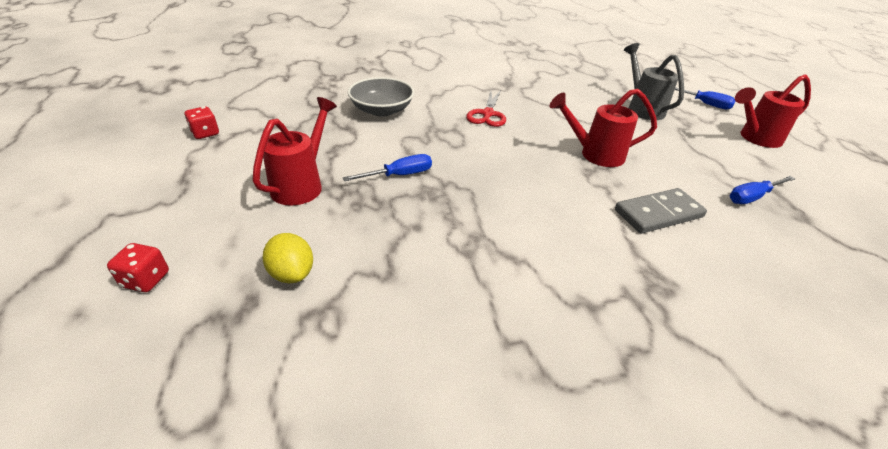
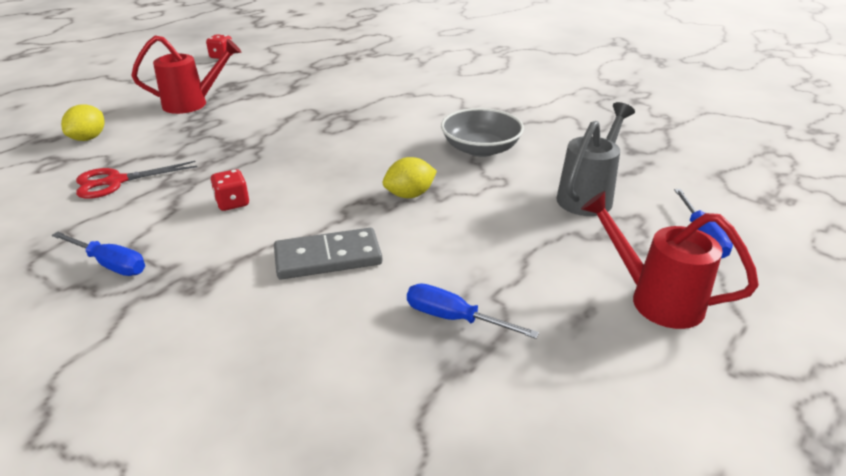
camera: 55 degrees right, 5 degrees down
(146, 280) = (54, 107): red dice -> red dice (232, 203)
(382, 110) = (343, 86): grey bowl -> grey bowl (480, 149)
(399, 175) = (246, 127): blue screwdriver -> blue screwdriver (110, 264)
(487, 114) = (410, 124): red scissors -> red scissors (115, 181)
(594, 154) = (409, 195): red watering can -> yellow lemon
(658, 214) = (328, 258): grey domino -> grey domino turned 45 degrees counterclockwise

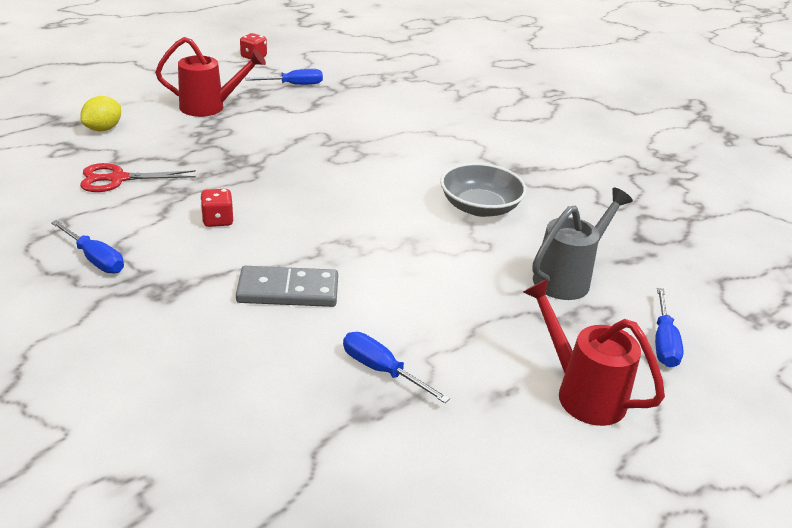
camera: 10 degrees right, 0 degrees up
(268, 74) = (294, 85): none -> blue screwdriver
(409, 195) = (388, 243): yellow lemon -> none

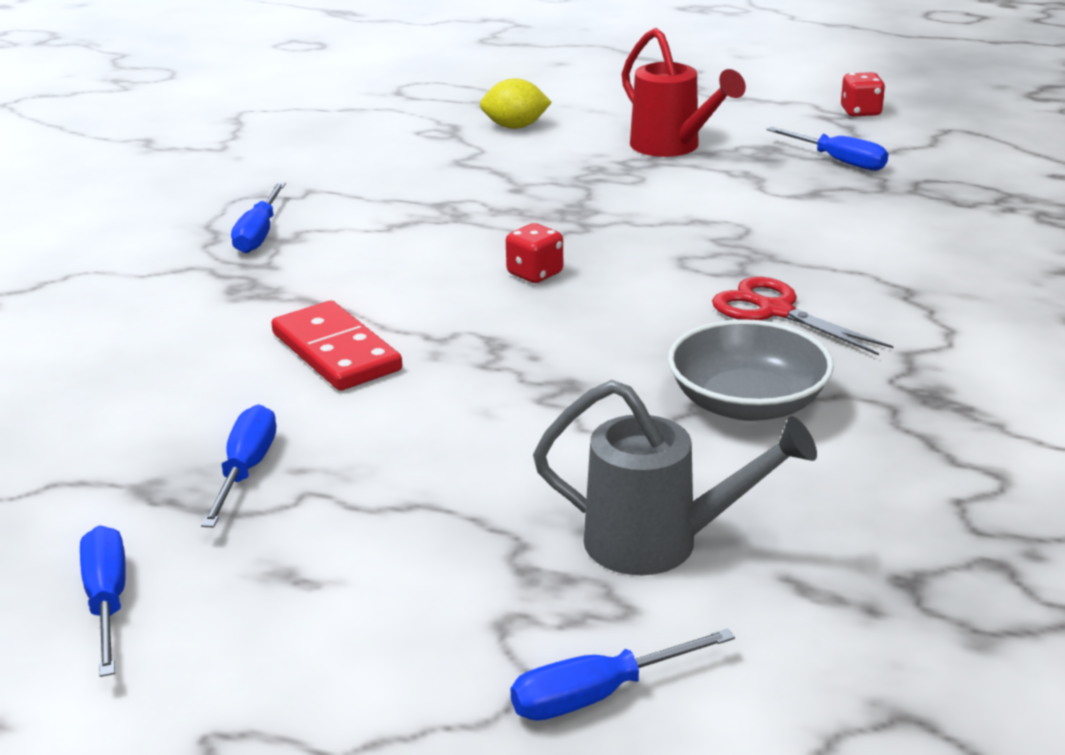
camera: 60 degrees right, 5 degrees down
(118, 179) = (425, 177): red scissors -> red scissors (775, 311)
(218, 220) = (424, 257): red dice -> red dice (535, 274)
(288, 291) = (336, 352): grey domino -> red domino
(469, 470) = (107, 601): none -> blue screwdriver
(581, 392) = (366, 645): red watering can -> none

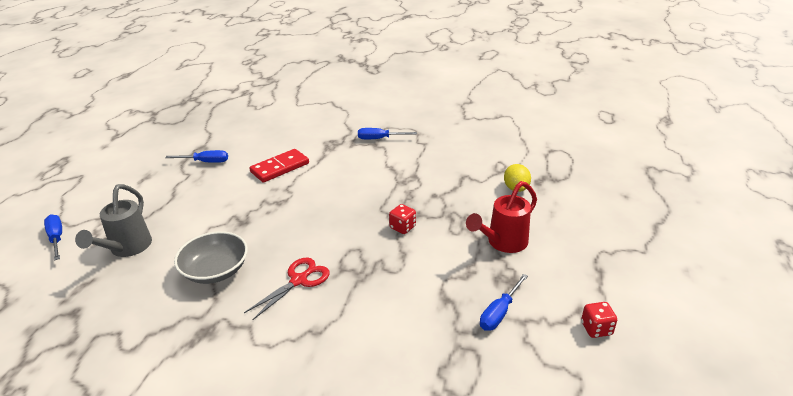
camera: 85 degrees right, 5 degrees up
(107, 601) = (147, 151): blue screwdriver -> none
(535, 274) = (342, 207): red dice -> red dice (402, 227)

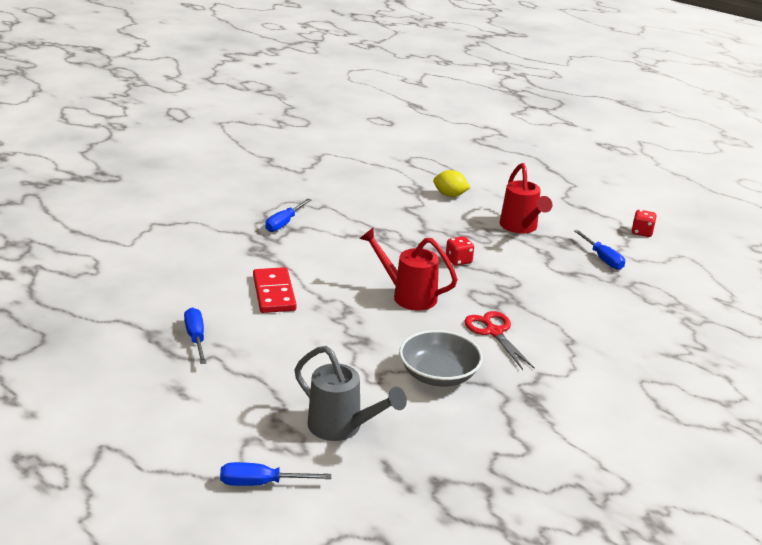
camera: 65 degrees left, 5 degrees down
(206, 162) = (196, 338): blue screwdriver -> blue screwdriver turned 45 degrees counterclockwise
(322, 220) = (407, 295): none -> red watering can

